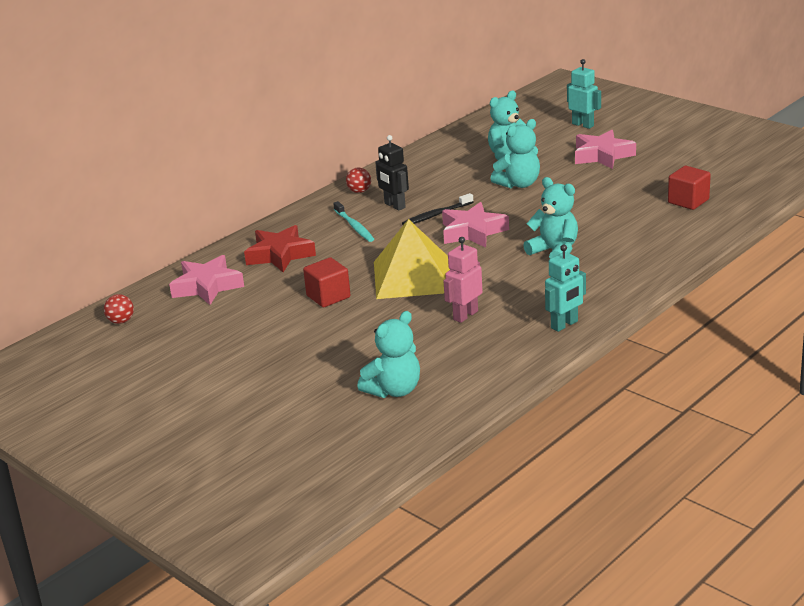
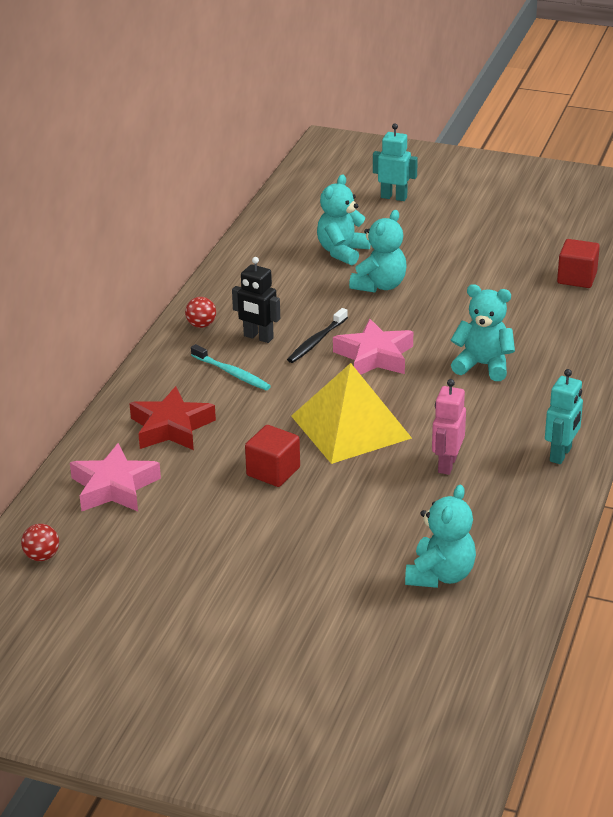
camera: 25 degrees left, 5 degrees up
(602, 155) = (444, 234): pink star -> none

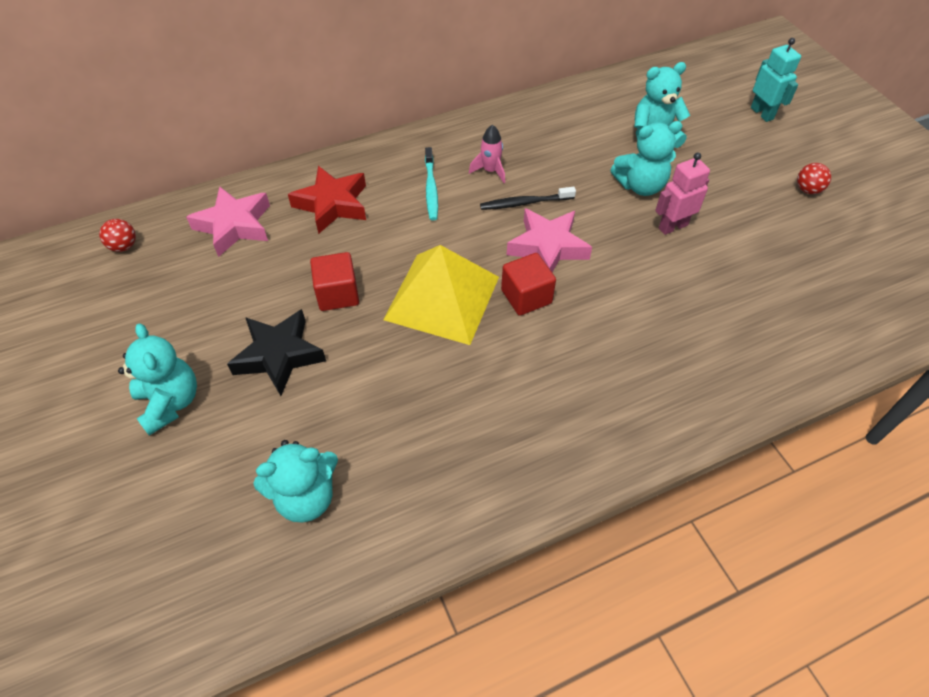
camera: 45 degrees right, 20 degrees up
(201, 325) = (468, 135): red ball -> red ball (807, 190)
(258, 337) = (490, 171): black robot -> pink rocket
(293, 528) = (279, 356): none -> black star
(447, 464) = (460, 393): pink robot -> pink robot (672, 226)
(483, 365) = (620, 320): turquoise teddy bear -> turquoise teddy bear (170, 402)
(561, 454) = (562, 464): turquoise robot -> none
(577, 278) = (825, 292): red cube -> red cube (526, 296)

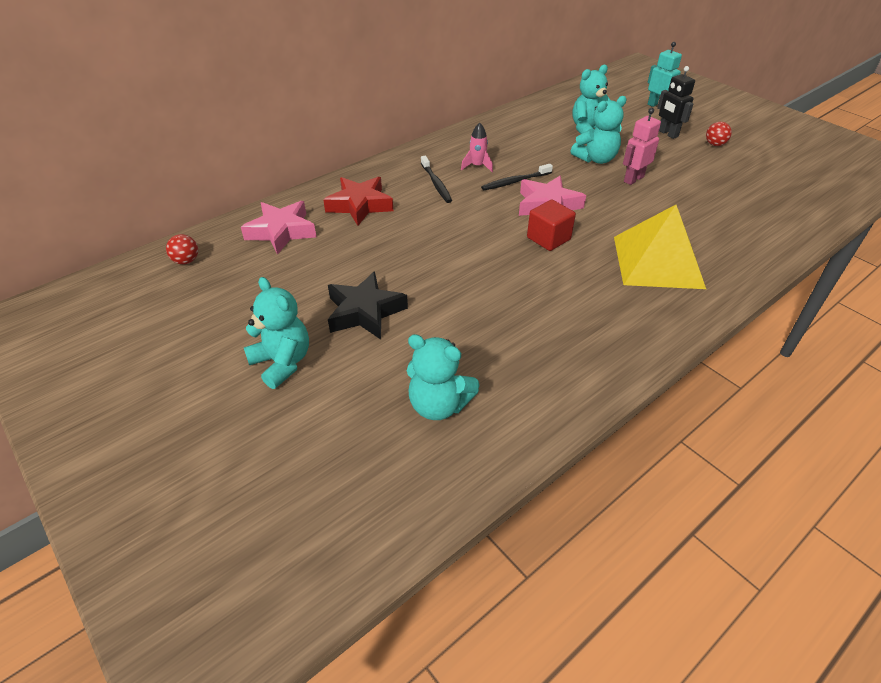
camera: 15 degrees left, 10 degrees down
(306, 497) = (439, 405): turquoise teddy bear -> turquoise teddy bear turned 60 degrees clockwise
(337, 294) = (394, 262): red cube -> none
(431, 188) = (436, 183): turquoise toothbrush -> black toothbrush
(442, 297) = (482, 250): yellow pyramid -> yellow pyramid (657, 261)
(753, 161) = (667, 134): none -> black robot

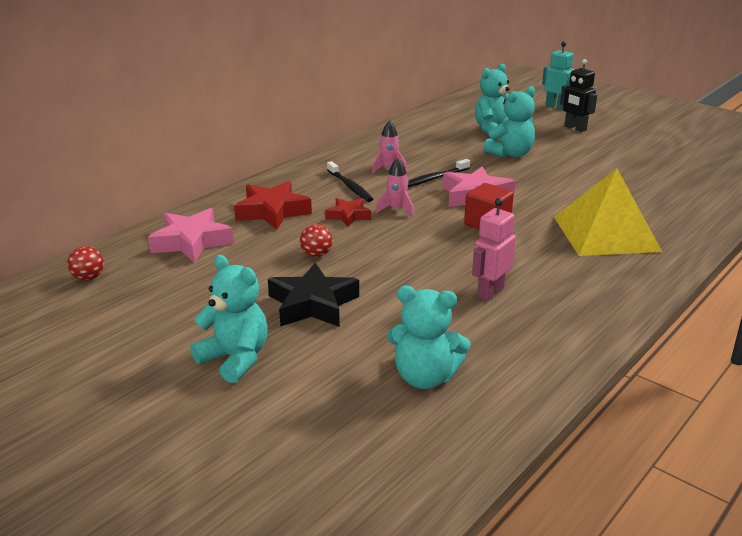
camera: 10 degrees left, 15 degrees down
(425, 217) = (348, 216): none -> red star
(470, 214) = (396, 210): none -> pink rocket
(633, 179) = (555, 168): pink robot -> pink robot (490, 292)
(714, 144) = (624, 134): red ball -> red ball (316, 254)

